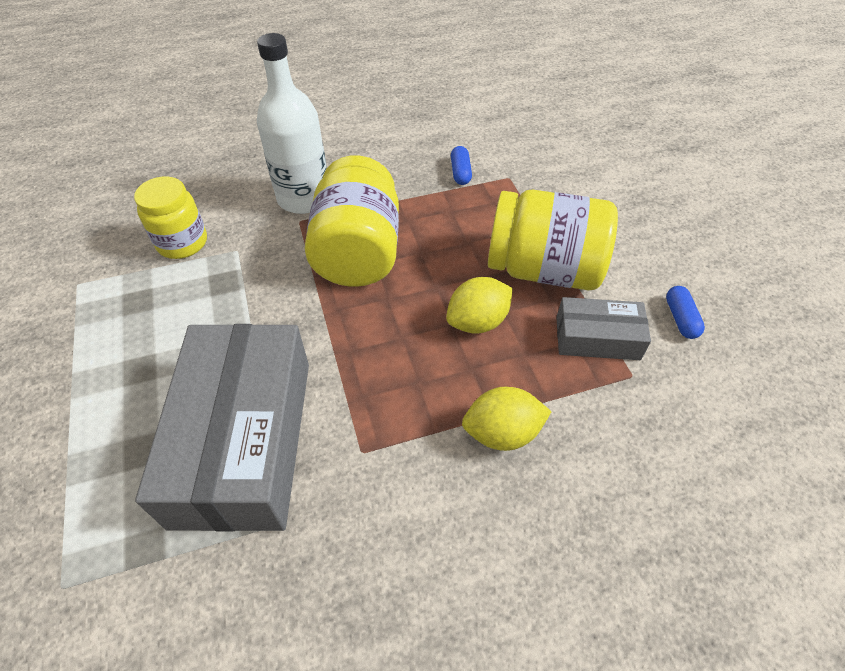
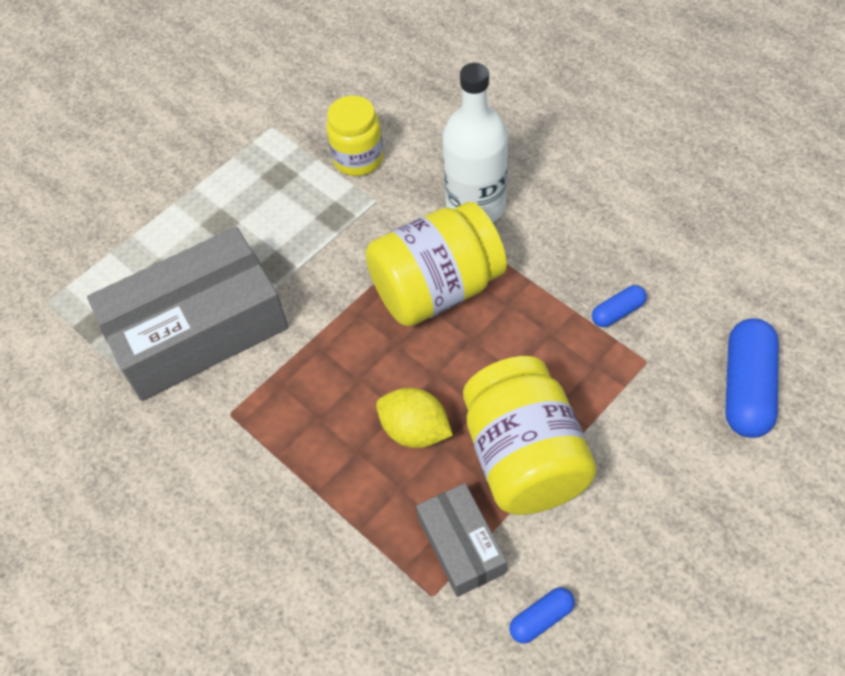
camera: 65 degrees right, 5 degrees up
(502, 433) = (303, 508): yellow lemon -> none
(560, 147) = (746, 388): none -> blue capsule

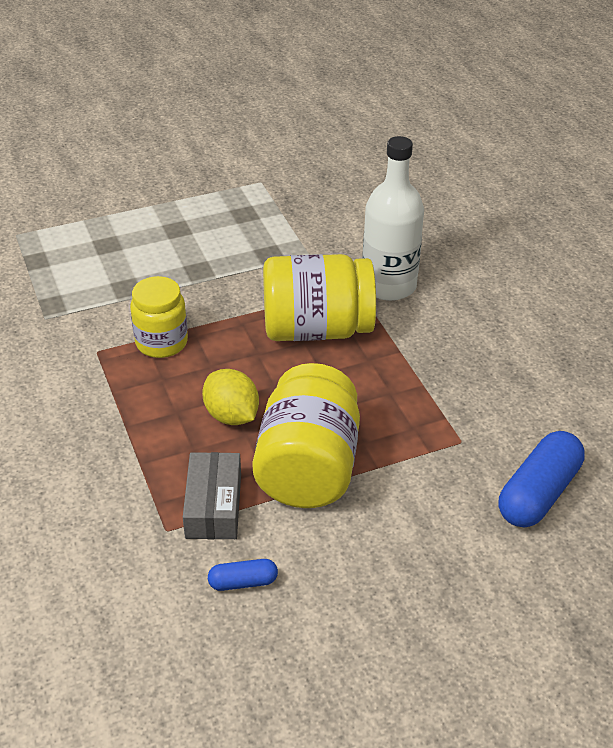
camera: 20 degrees right, 15 degrees down
(198, 329) = (112, 290): grey box -> none
(358, 159) = (314, 223): yellow jar -> yellow jar (161, 342)
(617, 312) = (459, 398): blue capsule -> none

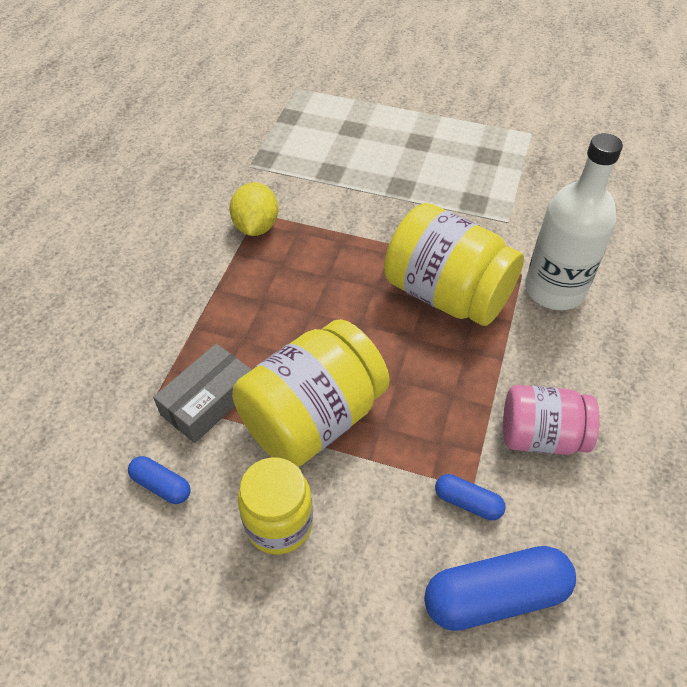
camera: 40 degrees right, 10 degrees up
(161, 342) = (311, 233): yellow jar -> yellow jar (279, 523)
(231, 415) = (300, 330): yellow lemon -> yellow lemon (256, 226)
(468, 452) = (468, 502): none -> blue capsule
(472, 383) = (541, 436): none -> pink jar

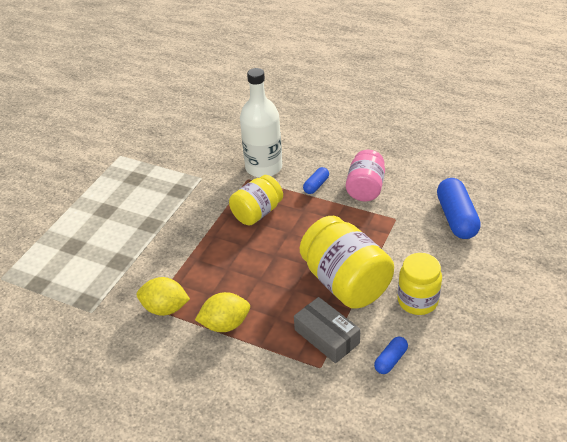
camera: 80 degrees left, 10 degrees down
(230, 287) = (225, 324): none -> yellow lemon
(447, 294) = (257, 213): yellow jar -> yellow jar, size x0.63
(468, 502) = (404, 221): blue capsule -> blue capsule (316, 185)

